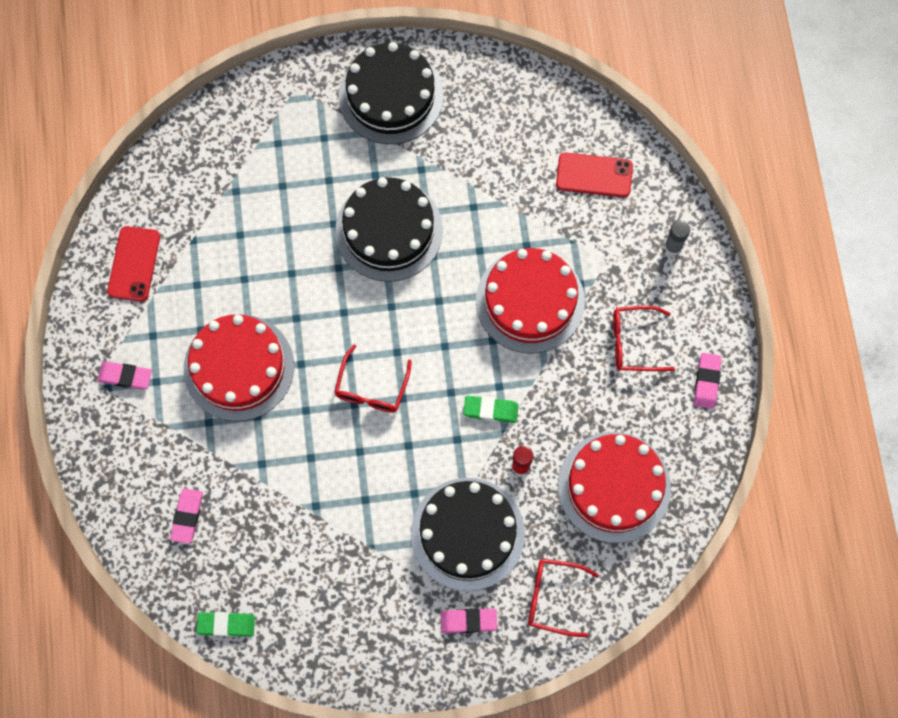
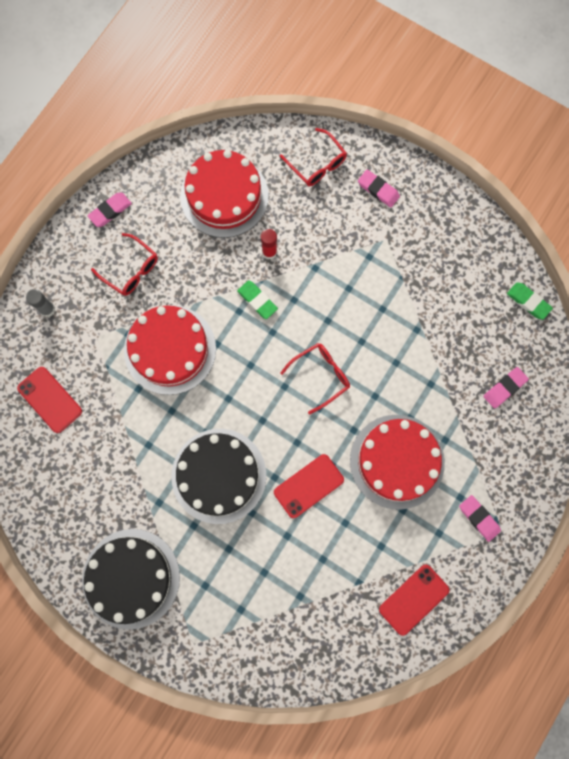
camera: 140 degrees left, 5 degrees up
(302, 284) = (308, 486): none -> red phone
(467, 534) = (336, 239): black cake -> none

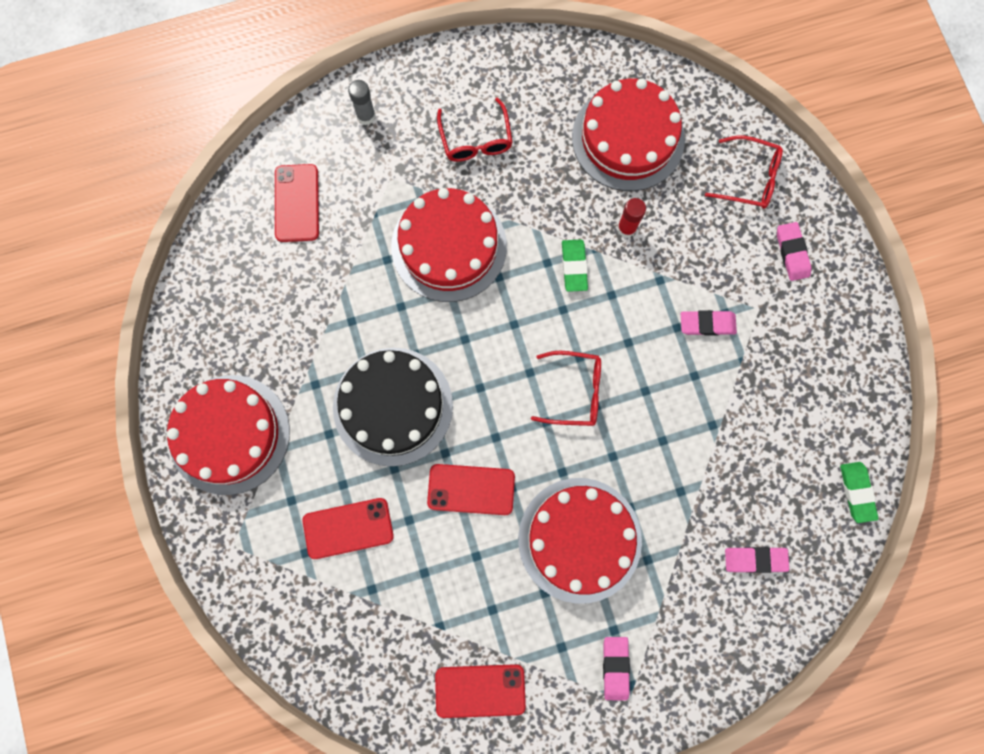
camera: 40 degrees right, 0 degrees up
(110, 211) = (504, 67): pink eraser -> pink eraser (707, 324)
(131, 578) = (229, 434): black cake -> red cake
(254, 572) = (348, 528): none -> red phone
(317, 164) = (749, 178): red glasses -> red glasses turned 75 degrees counterclockwise

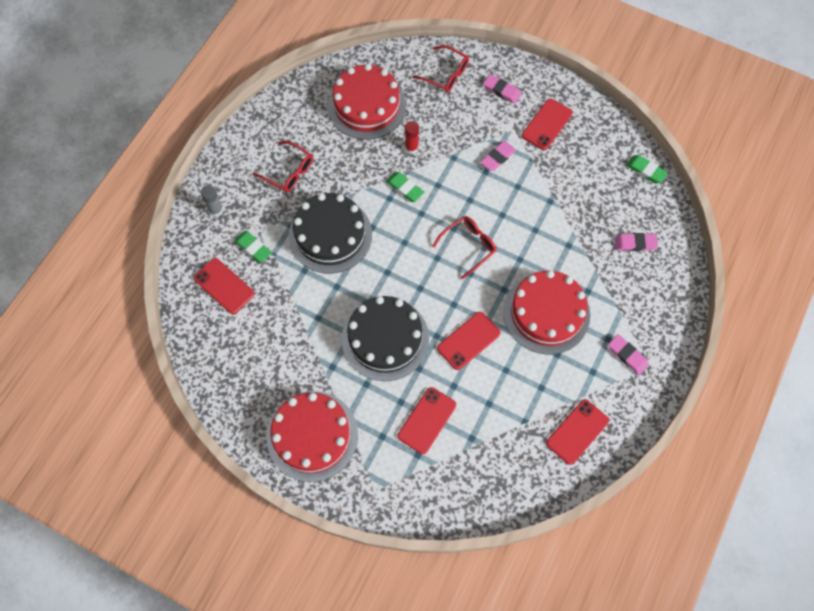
camera: 45 degrees left, 10 degrees down
(362, 190) = (253, 248): none -> green eraser
(449, 246) = (330, 235): red cake -> black cake
(749, 178) = (445, 74): red glasses -> red glasses turned 60 degrees clockwise
(755, 559) = (635, 243): pink eraser -> pink eraser turned 45 degrees clockwise
(801, 337) = (547, 124): none -> red phone

